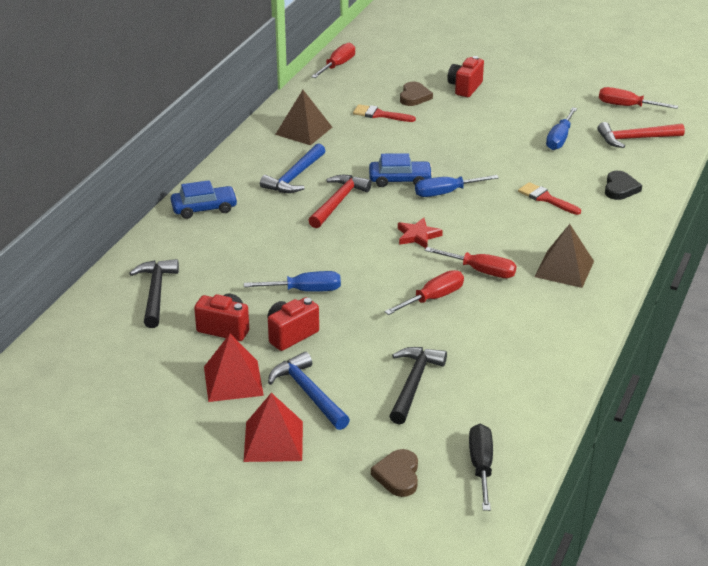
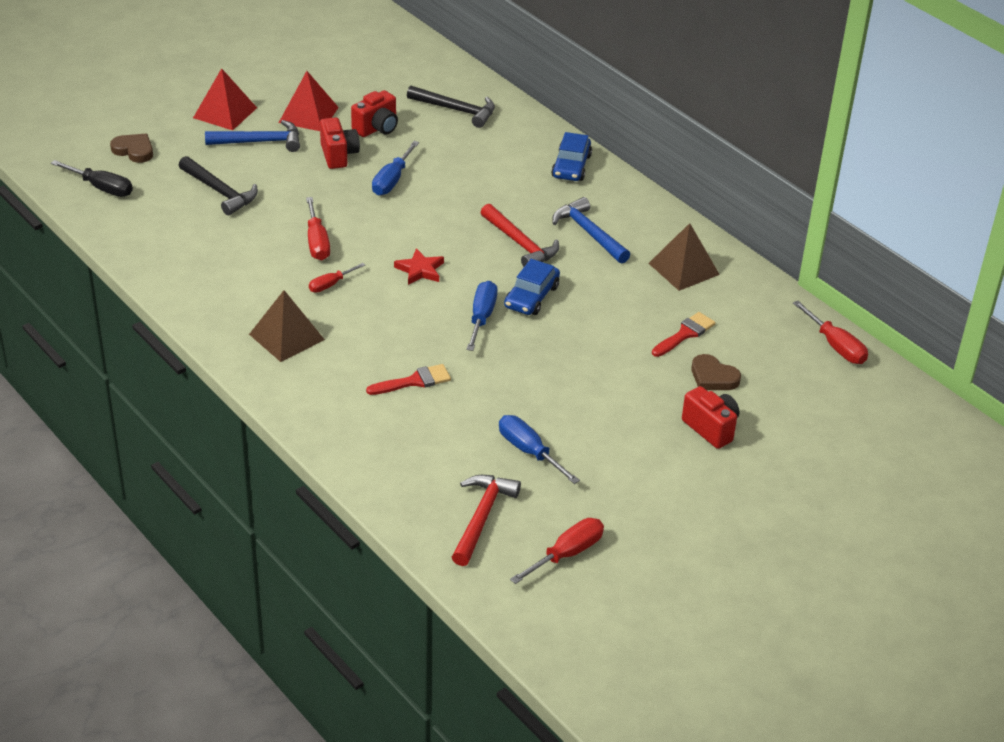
camera: 115 degrees right, 5 degrees up
(481, 271) = (330, 285): red screwdriver -> red screwdriver, size x0.65
(620, 188) = (387, 447): black heart -> none

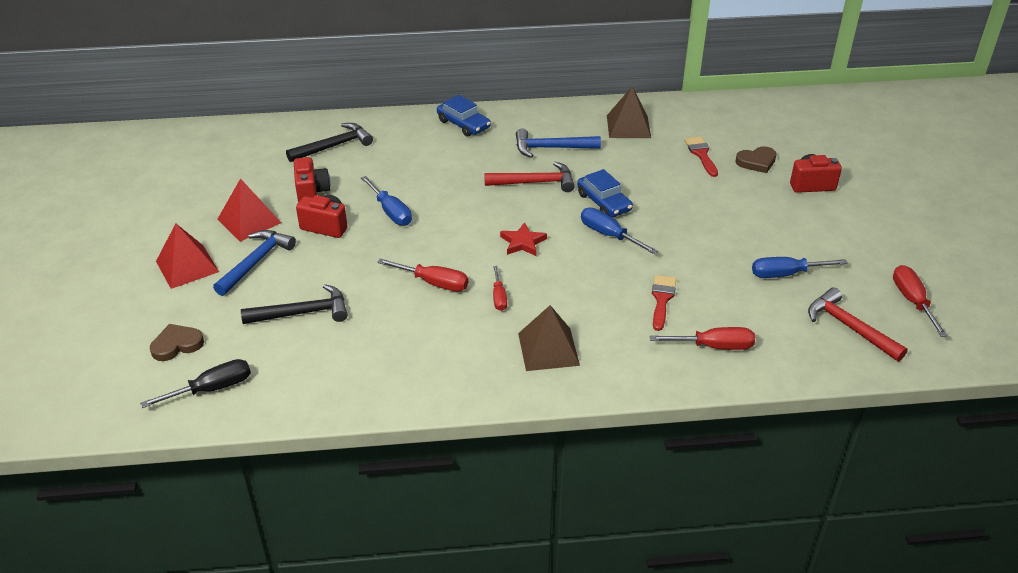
camera: 55 degrees left, 0 degrees up
(835, 346) = (758, 104): red screwdriver -> red screwdriver (714, 346)

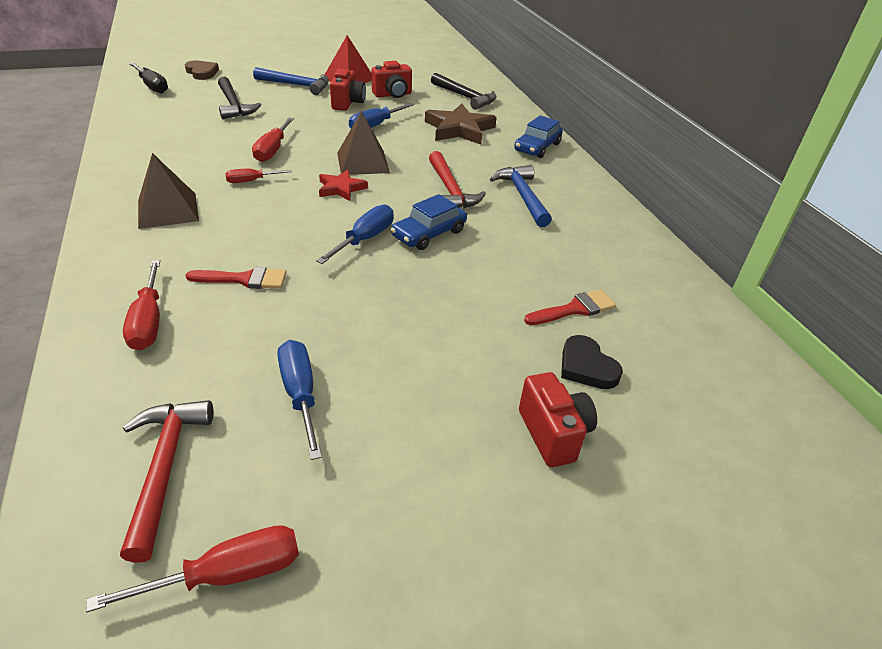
camera: 75 degrees right, 0 degrees up
(187, 266) = (290, 67): red pyramid -> none
(414, 161) = (459, 129): none -> brown star
(628, 126) = (604, 246): brown pyramid -> brown pyramid (363, 162)
(756, 162) = (586, 367): brown heart -> black heart
(850, 327) = (165, 469): red hammer -> red hammer turned 45 degrees counterclockwise

